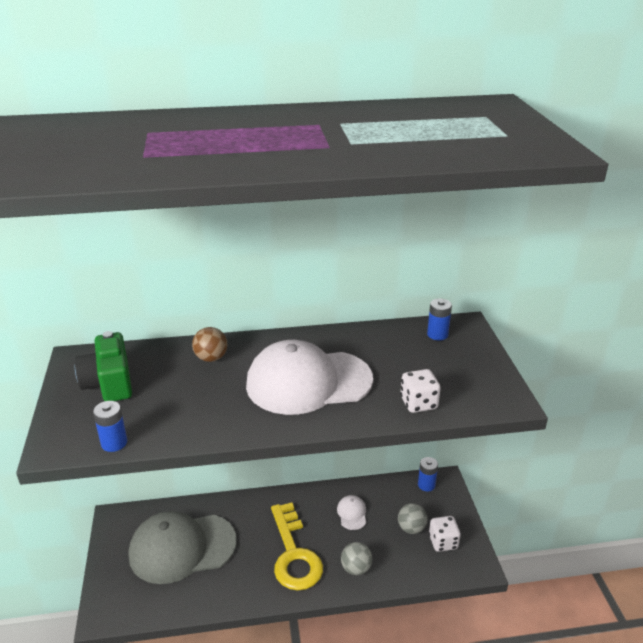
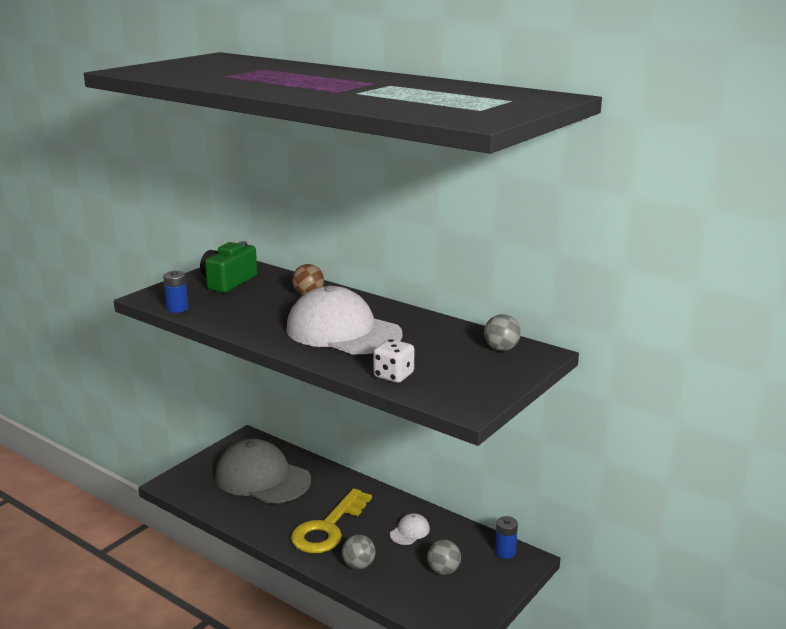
camera: 45 degrees right, 10 degrees down
(437, 334) = (501, 349): blue battery -> grey ball
(443, 542) = (455, 596): white dice -> none

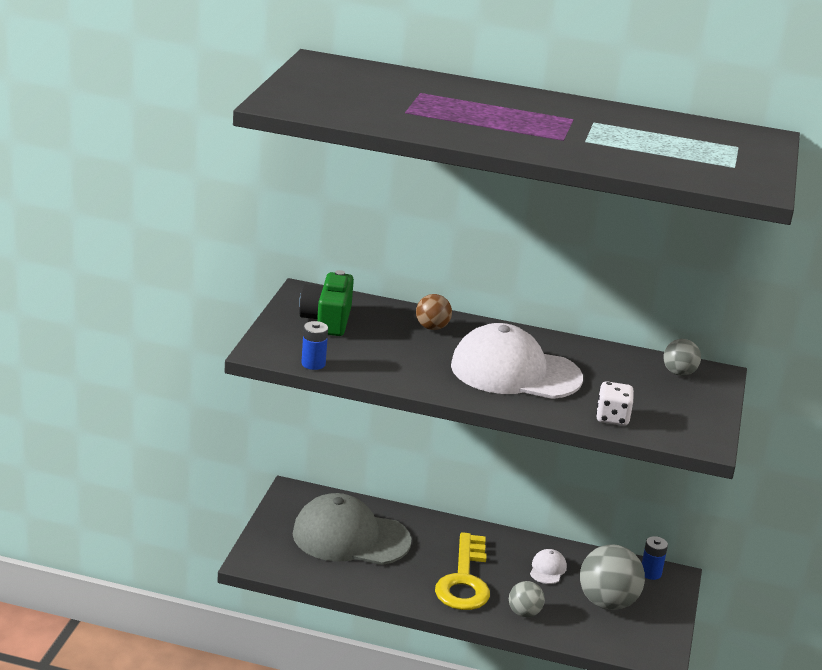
camera: 25 degrees left, 5 degrees up
(443, 570) = (607, 602): grey ball -> grey ball, size x1.83

